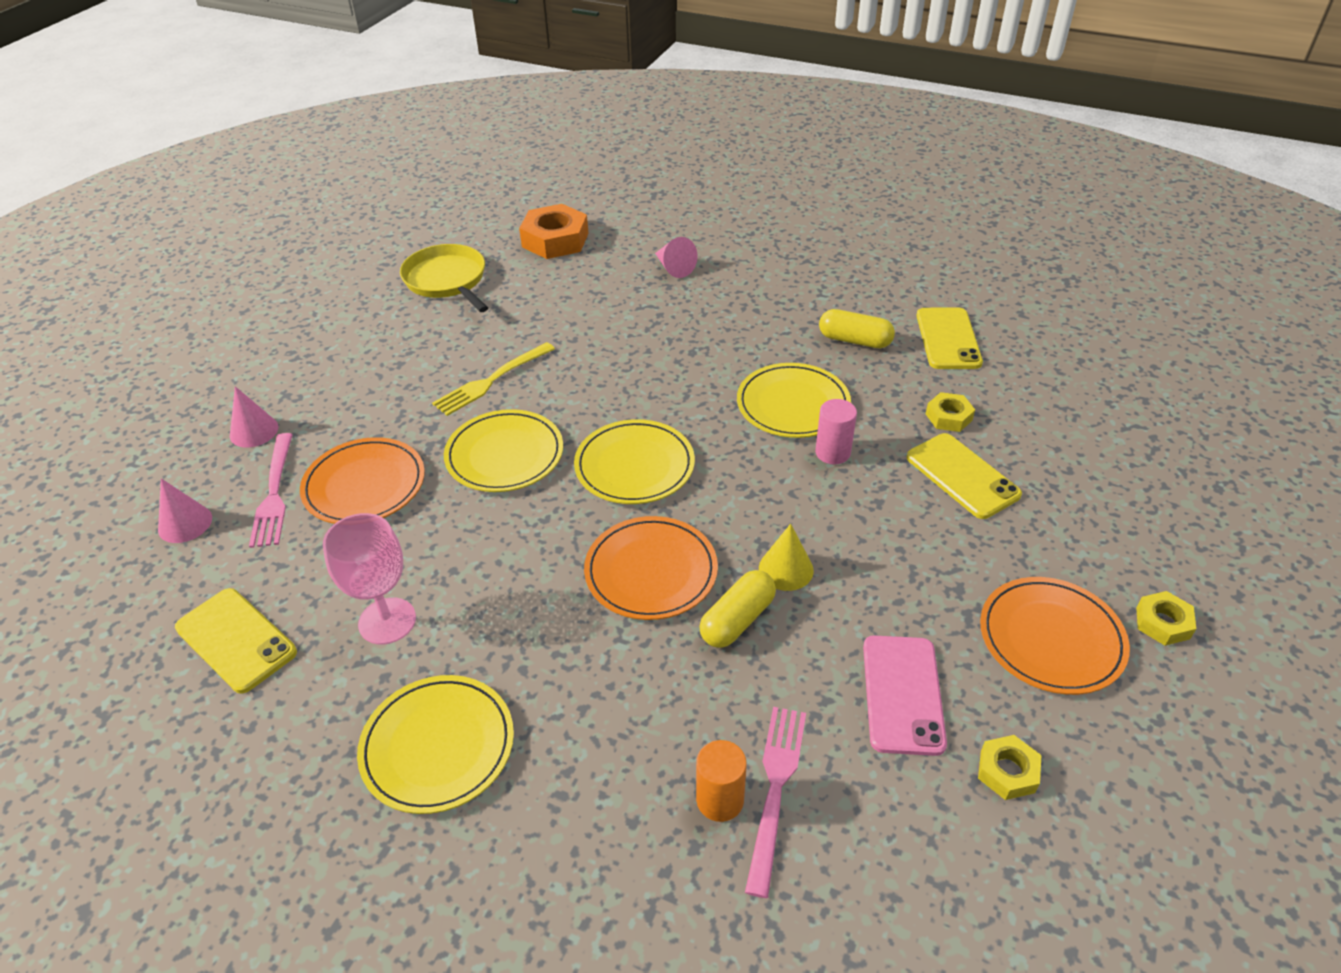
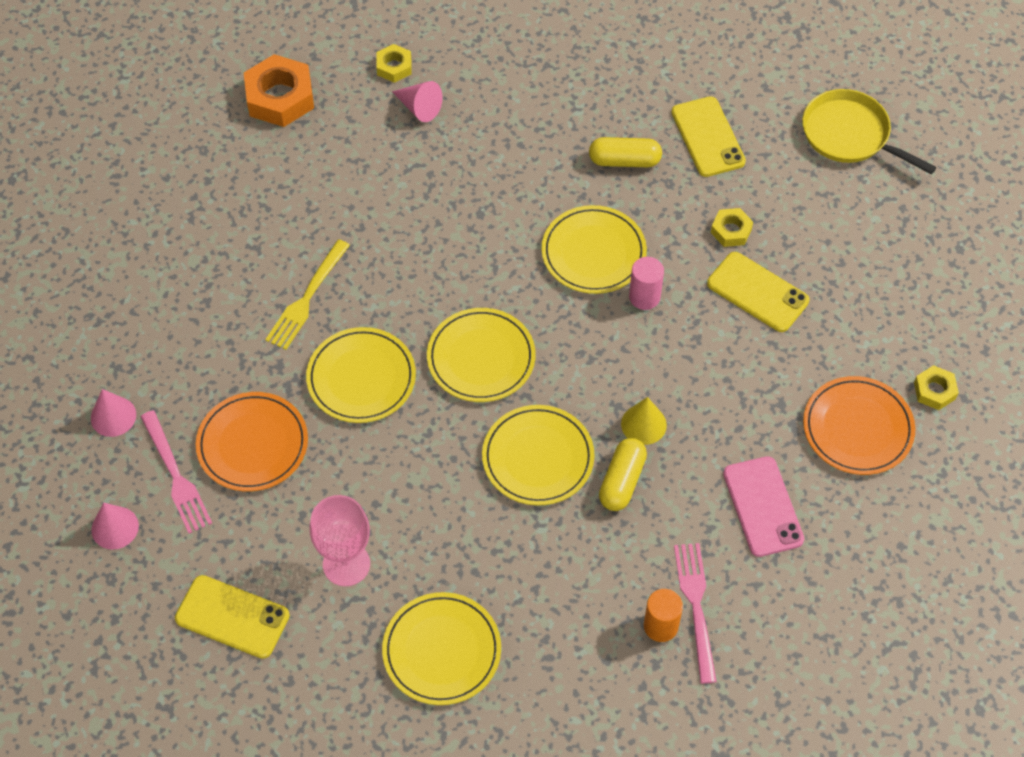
camera: 20 degrees left, 15 degrees up
(447, 280) = (195, 182): yellow pan -> yellow pan (849, 135)
(651, 572) = (538, 458): orange plate -> yellow plate
(1007, 771) = (849, 544): yellow nut -> yellow nut (394, 67)

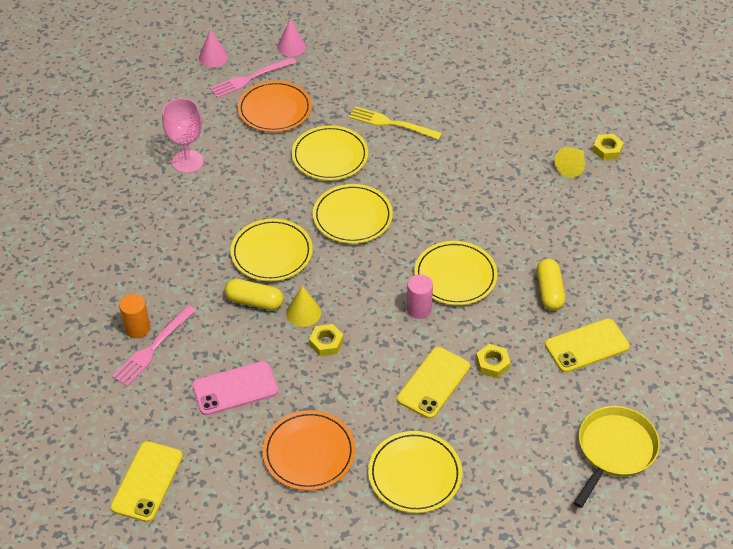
camera: 85 degrees right, 10 degrees down
(232, 617) = (152, 114): yellow phone -> yellow phone (147, 481)
(280, 97) = (562, 93): orange nut -> none
(419, 108) = (571, 167): pink cone -> yellow cone
(442, 651) = (124, 212): yellow plate -> yellow plate (414, 474)
(695, 605) = (153, 348): pink fork -> pink fork turned 135 degrees clockwise
(934, 391) = (350, 510): yellow nut -> yellow nut (326, 343)

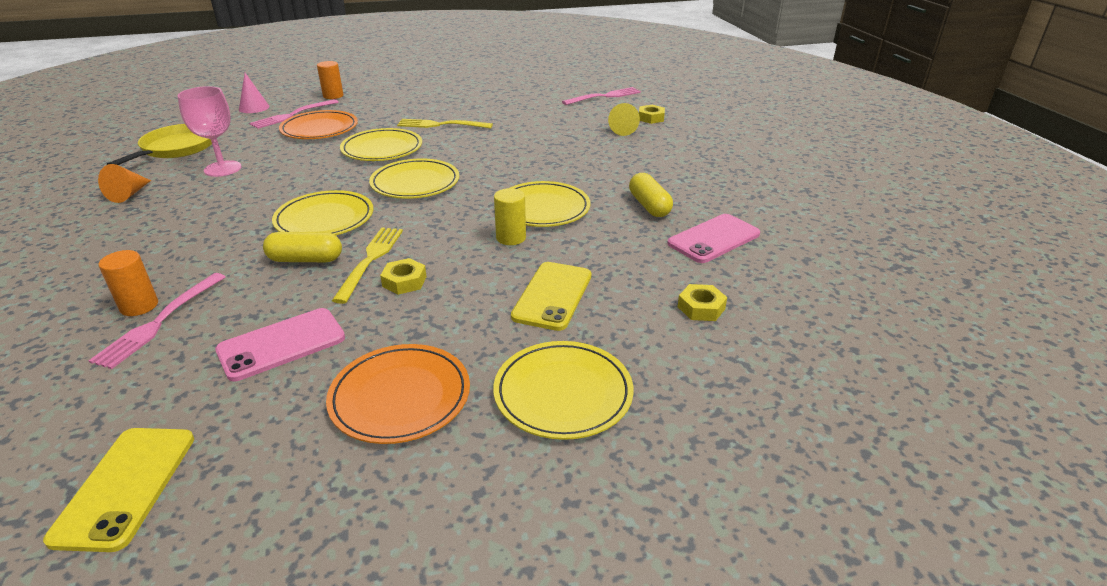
camera: 15 degrees left, 15 degrees down
(113, 185) = (129, 194): none -> orange cone
(291, 47) = (333, 96): pink cone -> orange cylinder
(303, 312) = (370, 260): yellow cone -> yellow fork
(418, 309) = (511, 238): pink cylinder -> yellow cylinder
(492, 364) = (616, 268): yellow nut -> yellow nut (701, 308)
(573, 98) = (604, 96): none -> pink fork
(587, 346) = (714, 239): yellow phone -> pink phone
(614, 450) = (805, 320): yellow pan -> yellow pan (176, 148)

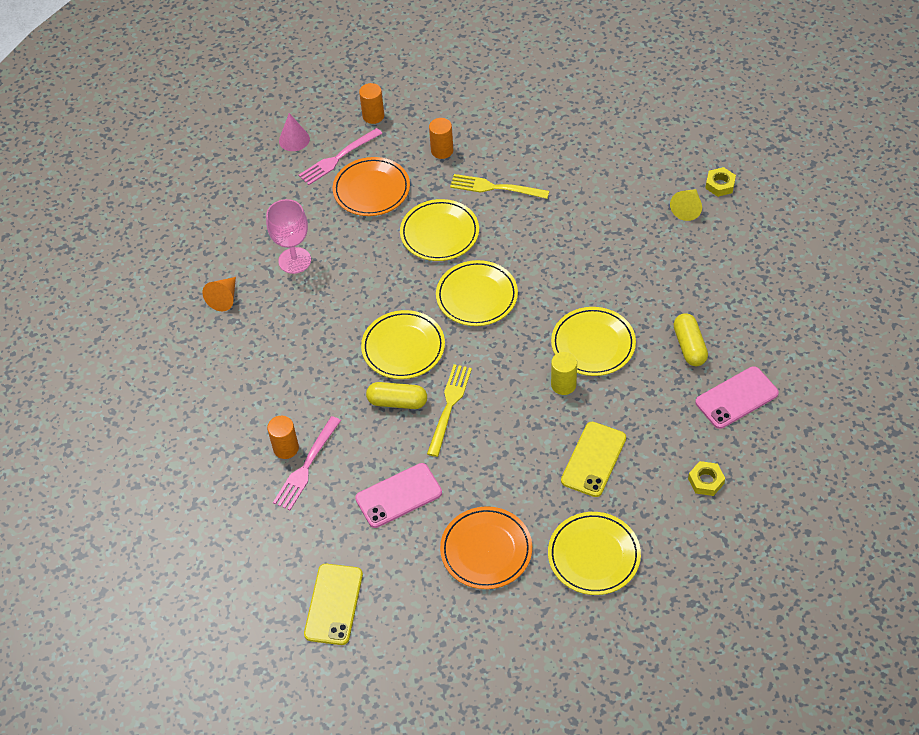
camera: 10 degrees right, 20 degrees up
(176, 148) = (240, 220): yellow pan -> none
(393, 109) = (442, 151): none -> orange cylinder
(404, 281) = (479, 434): yellow nut -> none
(604, 96) = (676, 132): pink fork -> none

